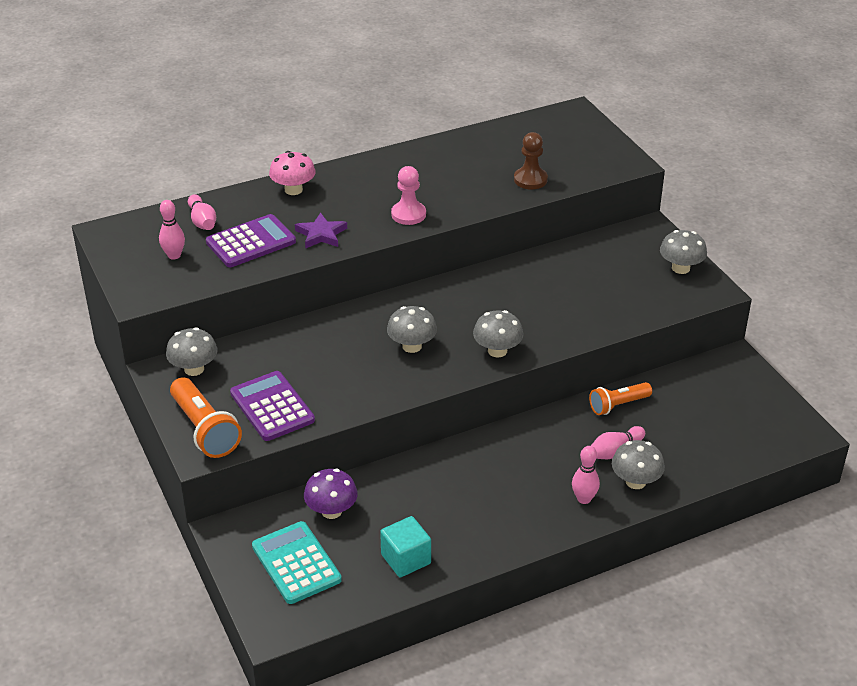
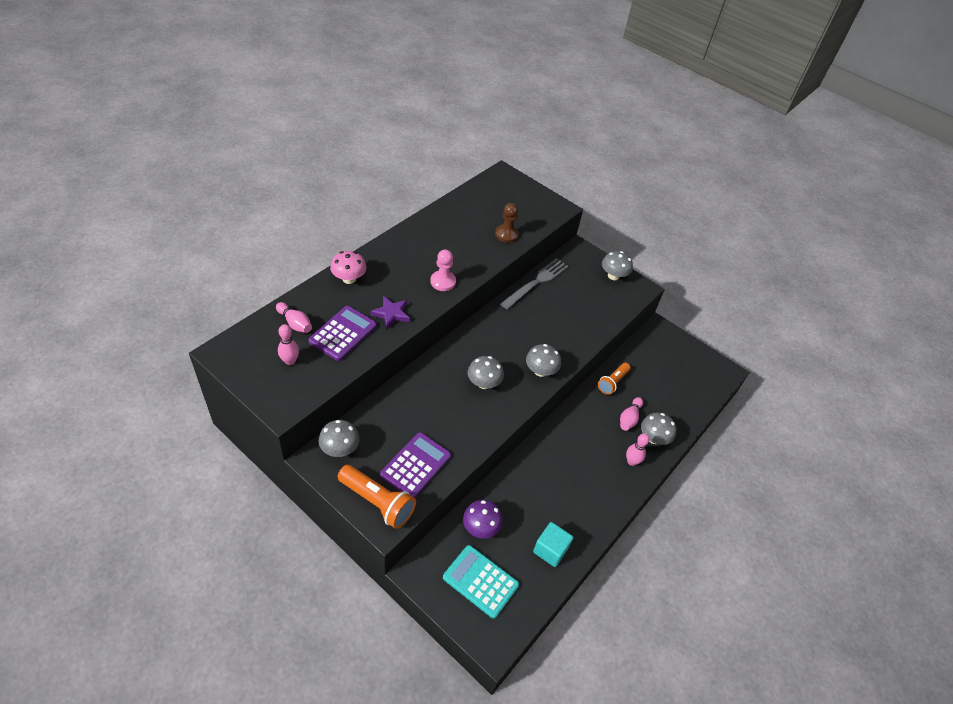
camera: 30 degrees left, 10 degrees up
(272, 407) = (416, 465): purple calculator -> purple calculator turned 90 degrees clockwise
(560, 254) = (536, 282): none -> grey fork

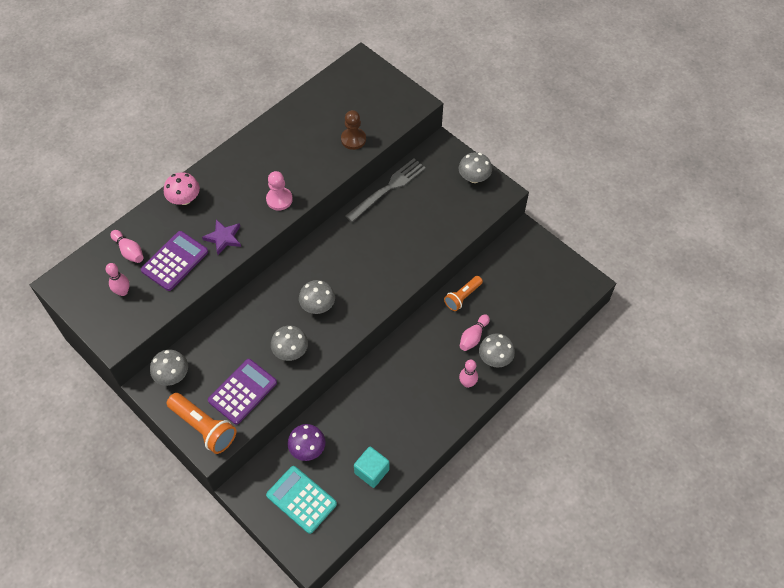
camera: 10 degrees right, 10 degrees up
(540, 371) = (377, 291): grey mushroom -> grey mushroom (290, 351)

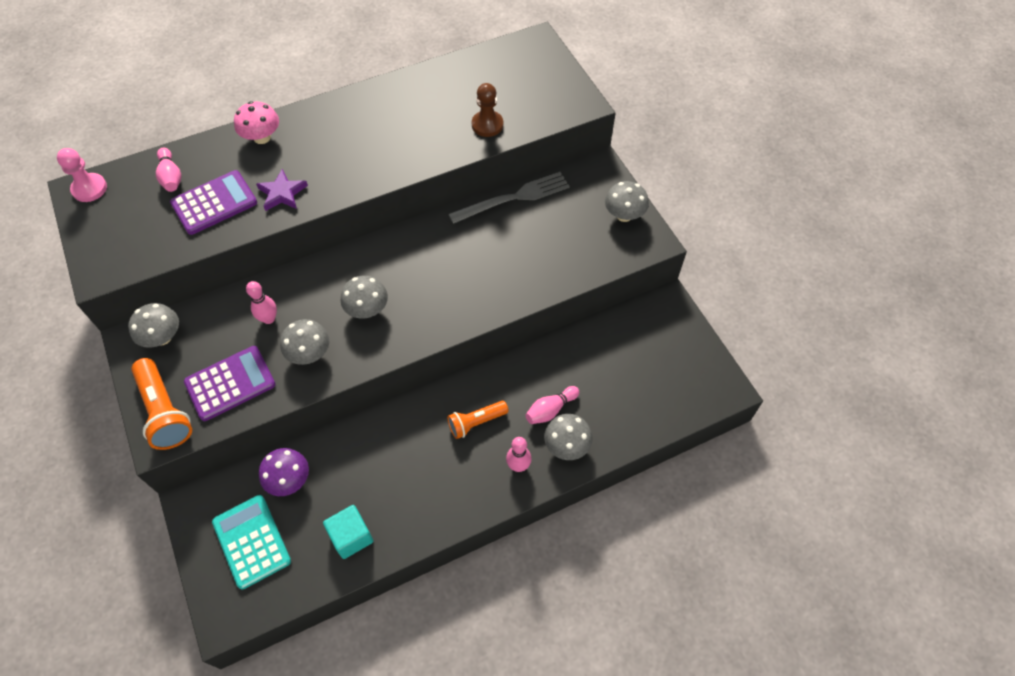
camera: 20 degrees right, 0 degrees up
(123, 292) = (139, 220): pink bowling pin -> pink bowling pin (269, 319)
(279, 199) = (368, 168): pink pawn -> pink pawn (89, 189)
(462, 297) = (558, 356): orange flashlight -> orange flashlight (476, 422)

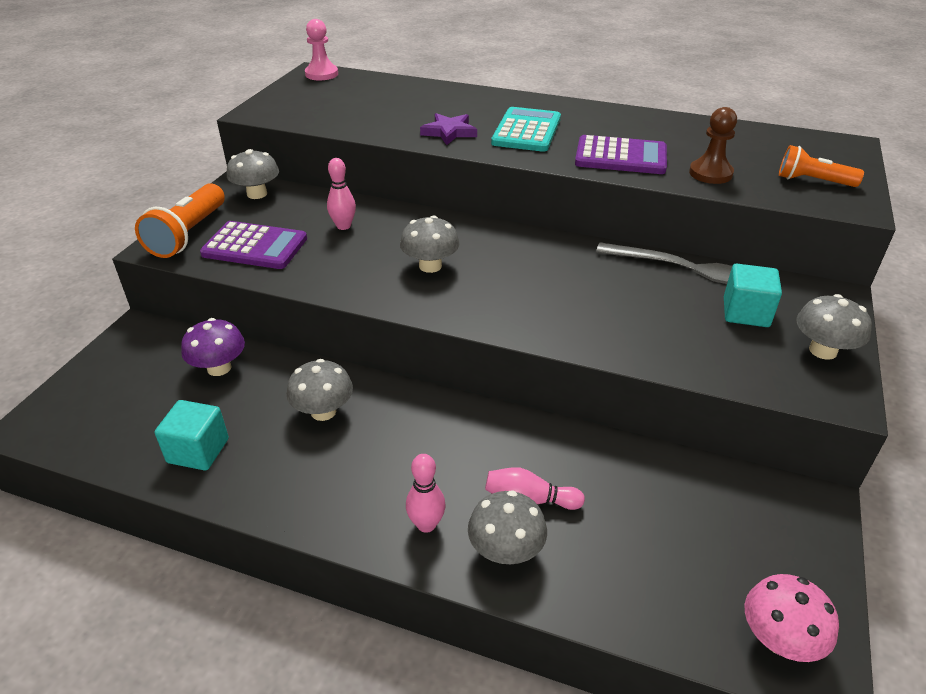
camera: 45 degrees right, 20 degrees down
(171, 177) = (382, 90): pink bowling pin -> none
(214, 203) = (390, 115): purple calculator -> purple calculator (620, 157)
(251, 541) = (130, 388): turquoise calculator -> turquoise calculator (526, 131)
(262, 137) = (482, 99): pink mushroom -> pink mushroom (779, 639)
(309, 353) = (339, 265): grey mushroom -> grey mushroom (323, 411)
(476, 422) = (433, 449): orange flashlight -> orange flashlight (812, 181)
(569, 213) = (746, 312): none -> turquoise cube

